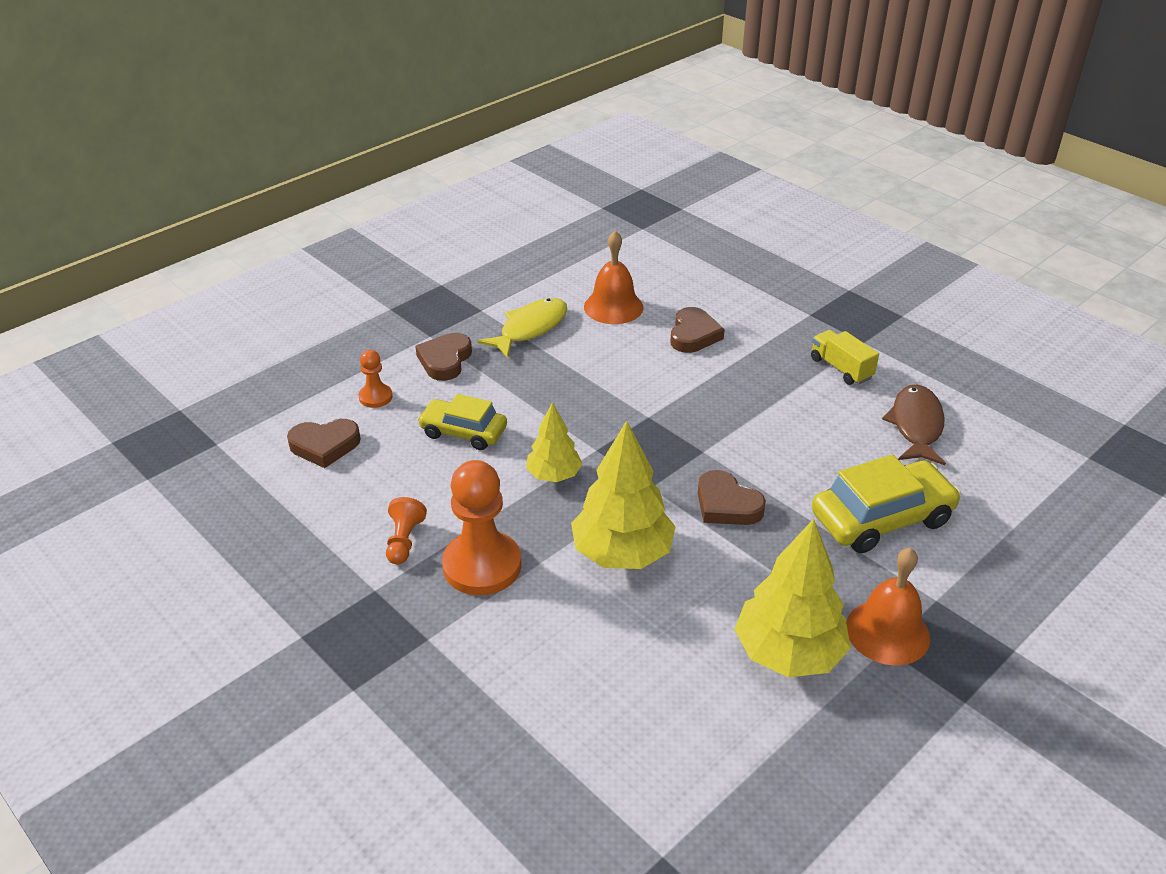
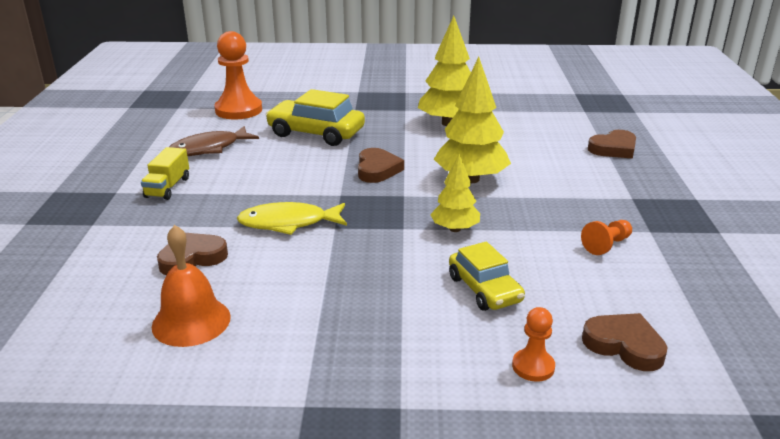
camera: 135 degrees left, 10 degrees down
(445, 360) = (421, 365): brown heart -> brown heart (613, 149)
(482, 565) = (564, 210): orange pawn -> orange pawn (238, 110)
(530, 328) = (295, 348): yellow fish -> yellow fish (288, 223)
(887, 632) = (395, 111): orange bell -> none

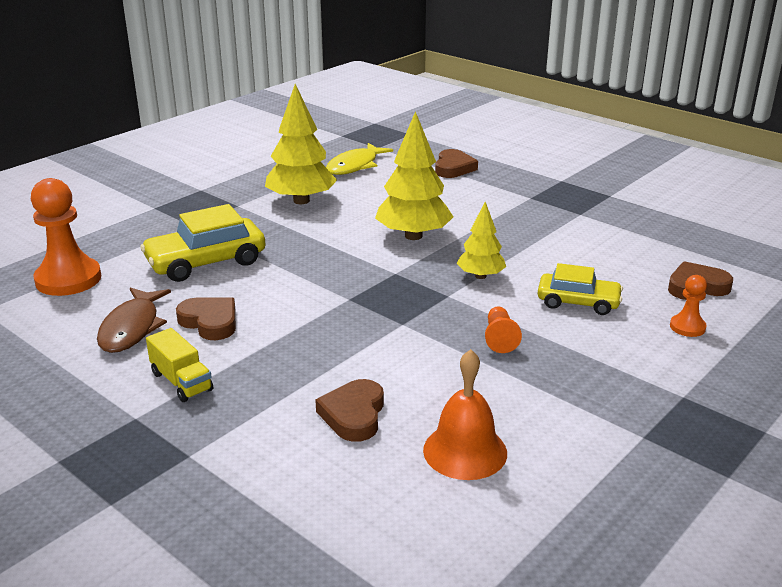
camera: 50 degrees left, 0 degrees up
(288, 223) = (362, 342): yellow fish -> yellow fish (355, 166)
(377, 169) = (331, 264): brown heart -> brown heart (210, 322)
(606, 245) = (578, 235): orange pawn -> orange pawn (499, 338)

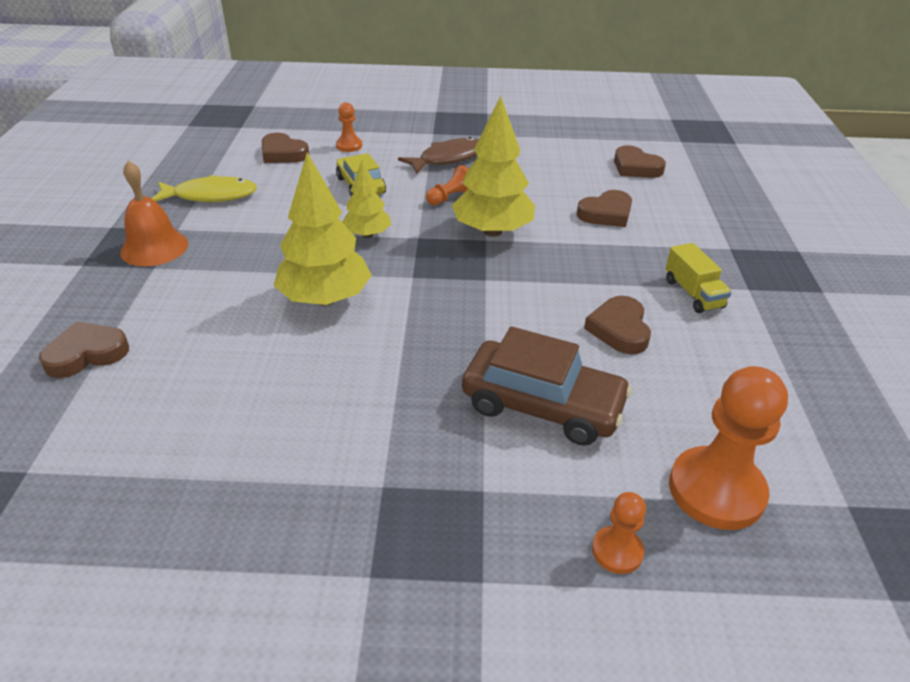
camera: 130 degrees left, 10 degrees up
(103, 238) = (617, 551): none -> orange pawn
(132, 328) = (694, 367): brown fish -> brown fish (448, 158)
(181, 381) = (693, 293): yellow truck -> yellow truck turned 150 degrees clockwise
(206, 262) = (542, 405): yellow car -> brown car
(301, 201) = (311, 431): yellow tree -> yellow tree (492, 231)
(355, 166) = (136, 451): yellow fish -> yellow fish (210, 196)
(420, 512) = (636, 167): none -> brown heart
(465, 451) = (576, 172): orange bell -> orange bell (154, 247)

